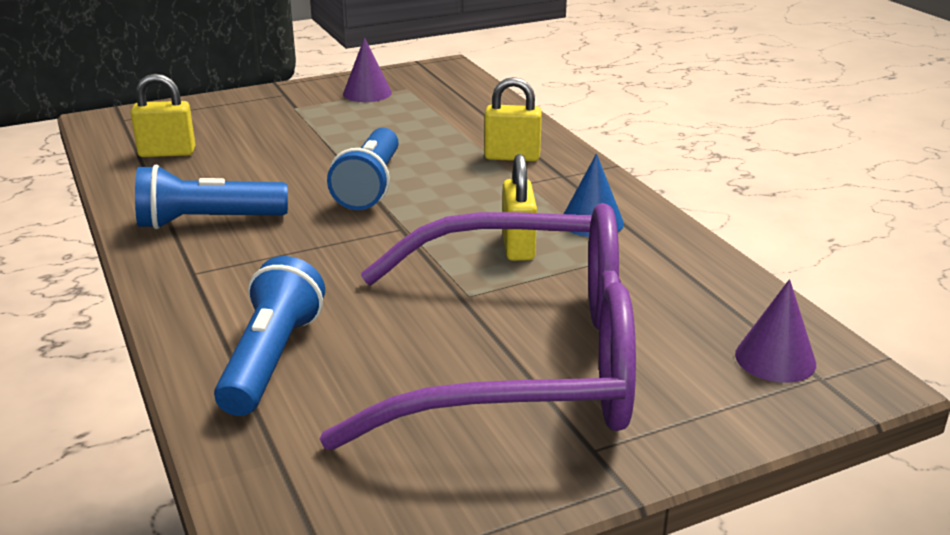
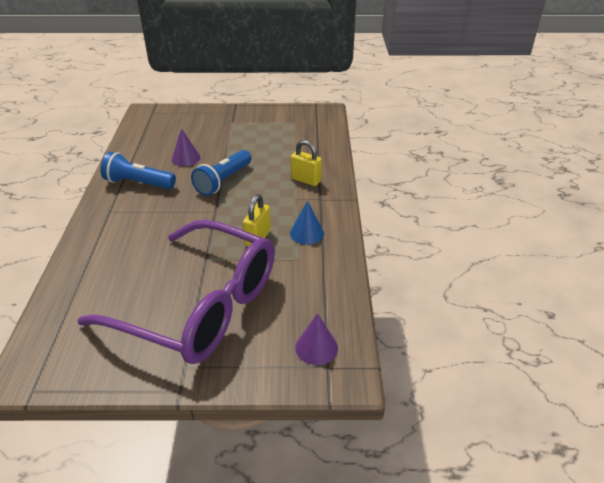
camera: 25 degrees right, 10 degrees up
(167, 153) = (154, 137): yellow padlock -> none
(272, 359) = (101, 269): blue flashlight -> none
(367, 93) = (273, 120): purple cone -> purple cone (186, 158)

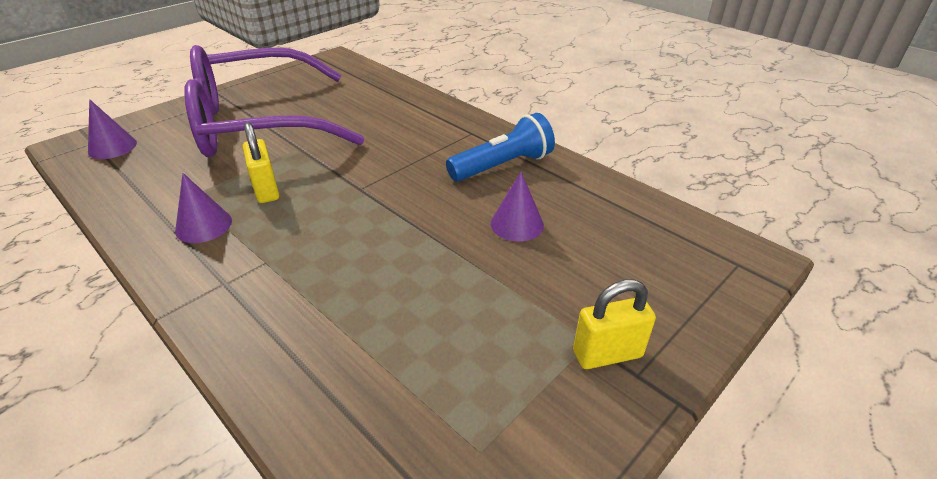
camera: 135 degrees right, 0 degrees up
(223, 181) = (409, 225): blue flashlight -> none
(306, 180) = (281, 301): yellow padlock -> yellow padlock (607, 354)
(307, 233) = (203, 225): blue cone -> purple cone

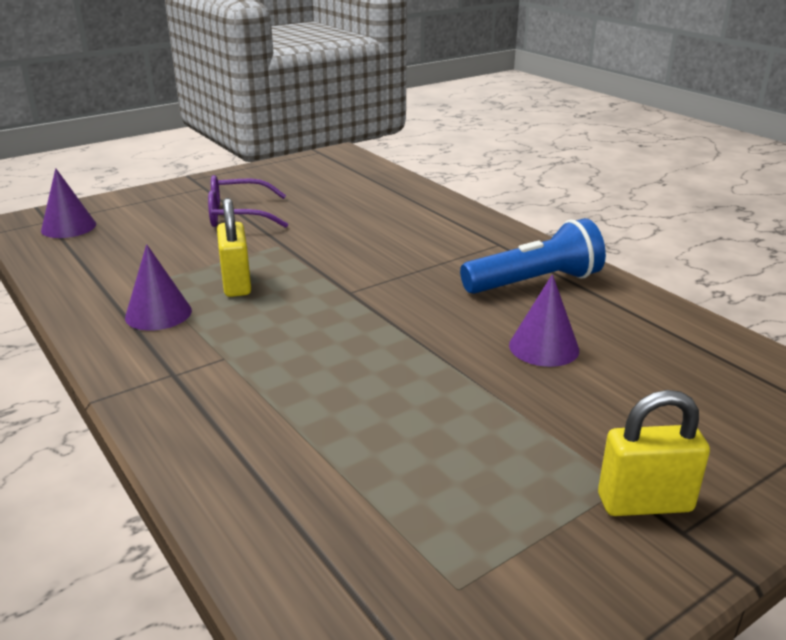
camera: 10 degrees right, 10 degrees down
(259, 123) = (238, 215): purple glasses -> purple glasses, size x0.42

